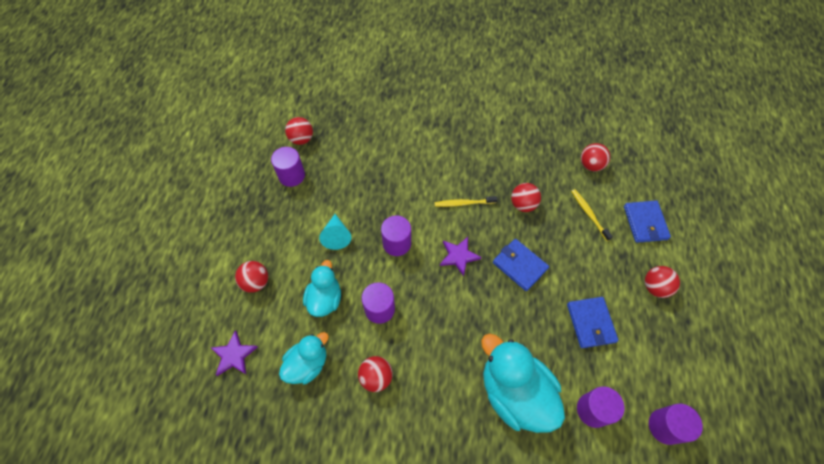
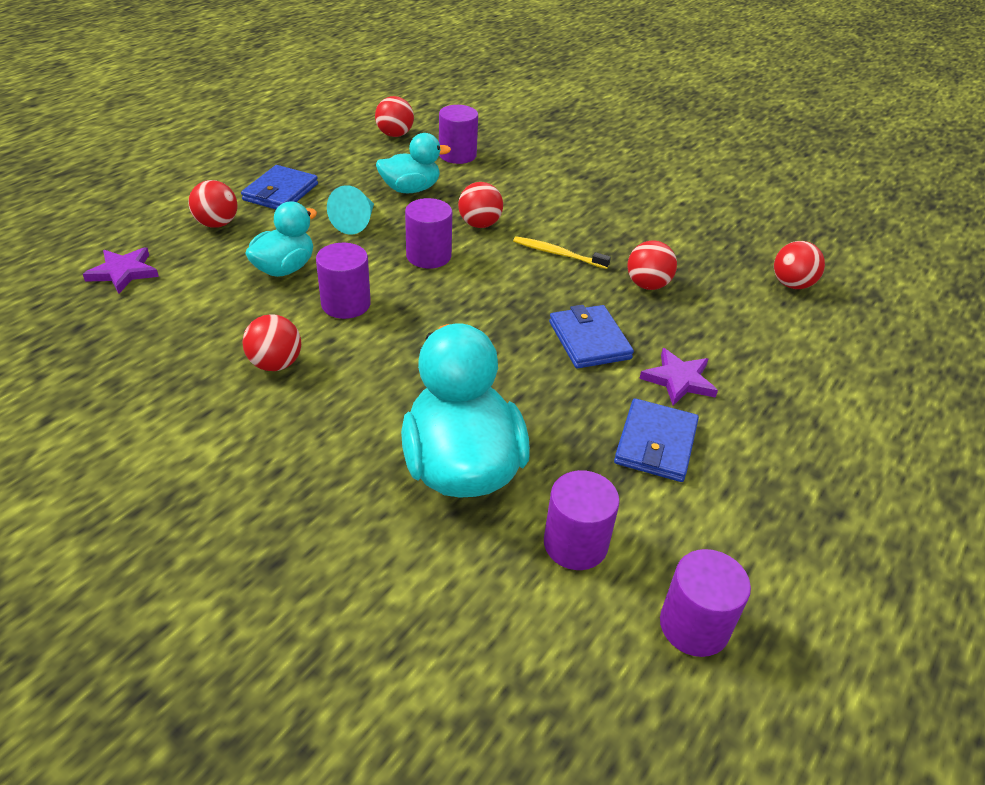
camera: 25 degrees right, 20 degrees down
(291, 175) = (352, 157): purple cylinder -> purple cylinder (457, 155)
(307, 364) = (201, 315): turquoise duck -> turquoise duck (410, 189)
(458, 256) = (504, 298): purple star -> purple star (678, 380)
(589, 214) = (748, 330): yellow toothbrush -> none
(645, 223) = (842, 373): blue wallet -> blue wallet (280, 192)
(655, 287) = (806, 449): red ball -> red ball (479, 224)

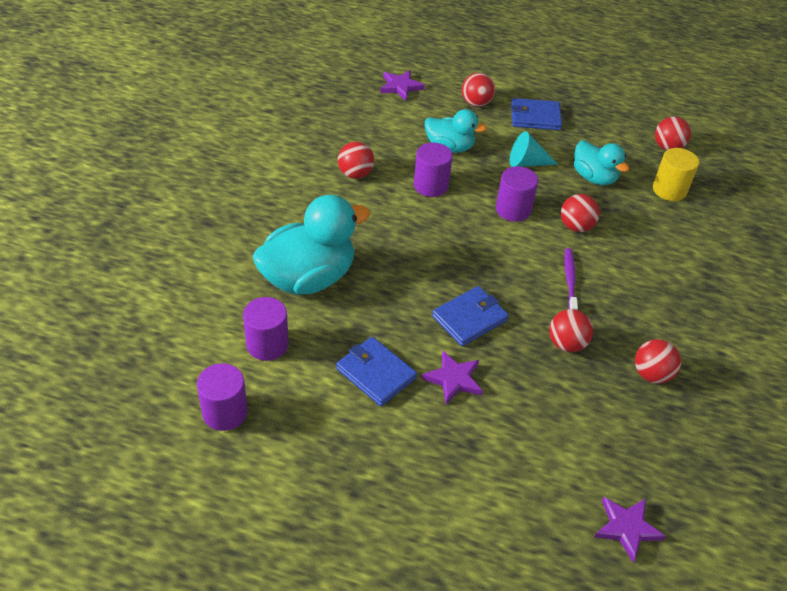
camera: 70 degrees right, 5 degrees up
(457, 155) = (669, 190): purple cylinder -> yellow cylinder
(558, 254) = (570, 280): yellow toothbrush -> purple toothbrush
(656, 444) = (375, 373): blue wallet -> blue wallet turned 45 degrees clockwise
(791, 284) = (642, 450): red ball -> red ball (651, 374)
(881, 323) = (627, 528): none -> purple star

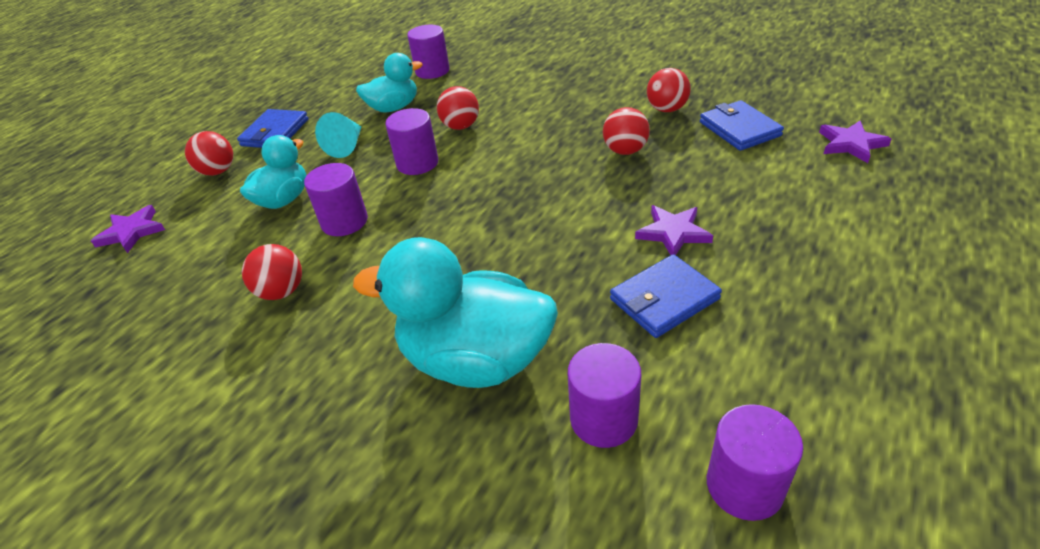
camera: 70 degrees left, 5 degrees down
(308, 278) = (475, 359): turquoise duck -> turquoise duck turned 60 degrees counterclockwise
(469, 318) = (580, 211): blue wallet -> blue wallet (739, 129)
(570, 280) = (537, 139): purple toothbrush -> none
(667, 147) = (374, 64): red ball -> none
(669, 190) = (432, 71): yellow cylinder -> purple cylinder

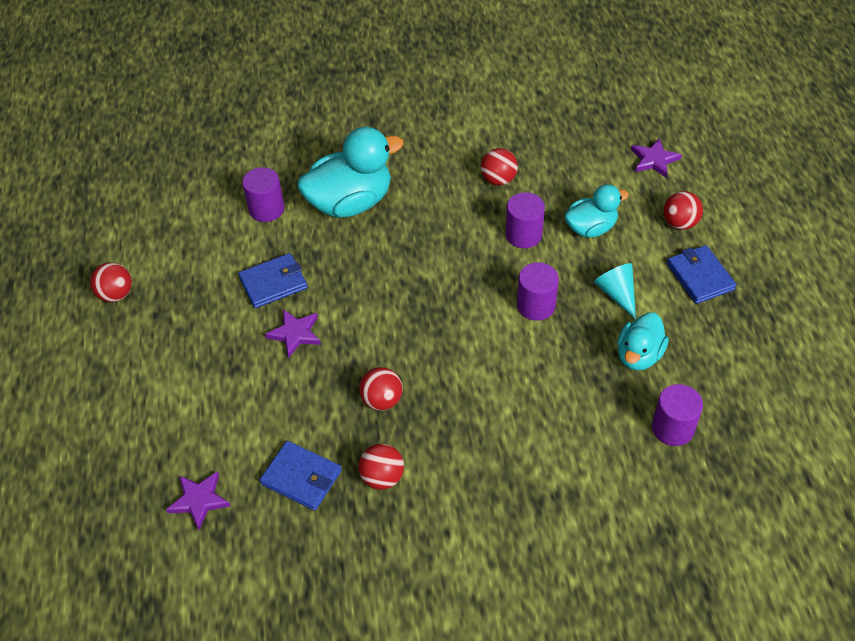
camera: 140 degrees right, 10 degrees up
(284, 200) = (591, 228): turquoise duck -> turquoise duck turned 105 degrees counterclockwise
(461, 126) = (548, 362): red ball -> red ball (116, 294)
(664, 299) = (273, 283): blue wallet -> blue wallet turned 45 degrees clockwise
(744, 485) = (191, 214): purple cylinder -> none

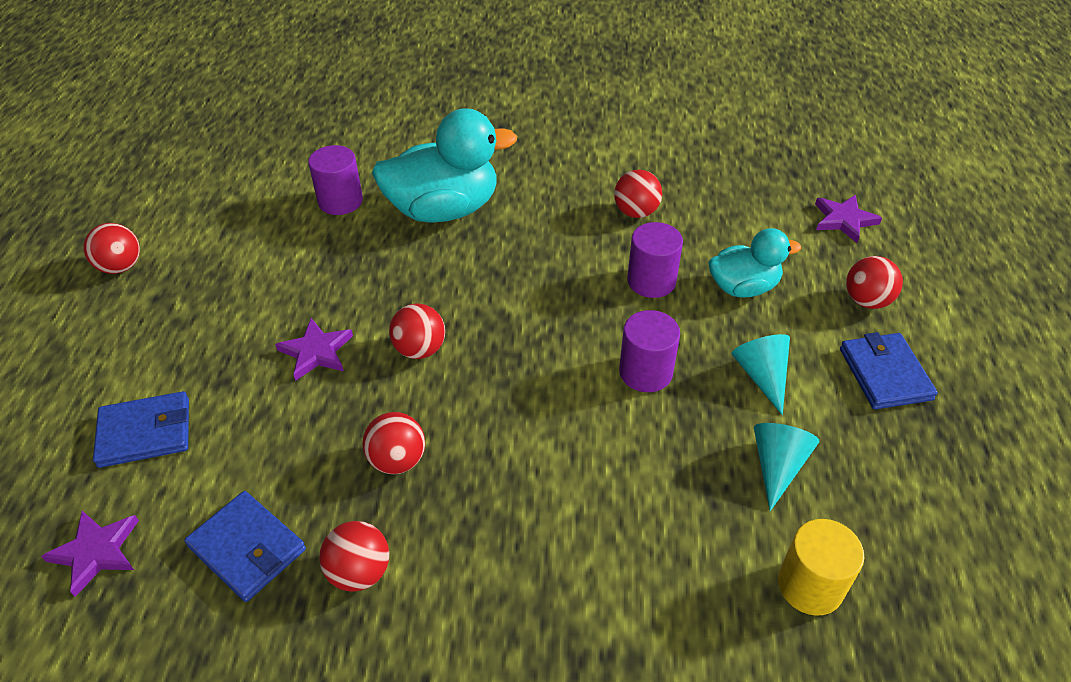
camera: 10 degrees right, 5 degrees down
(273, 283) = (314, 285): blue wallet -> blue wallet (145, 432)
(370, 318) = (420, 349): none -> red ball
(638, 355) = (777, 466): turquoise duck -> turquoise cone
(672, 428) = (810, 585): purple cylinder -> yellow cylinder

